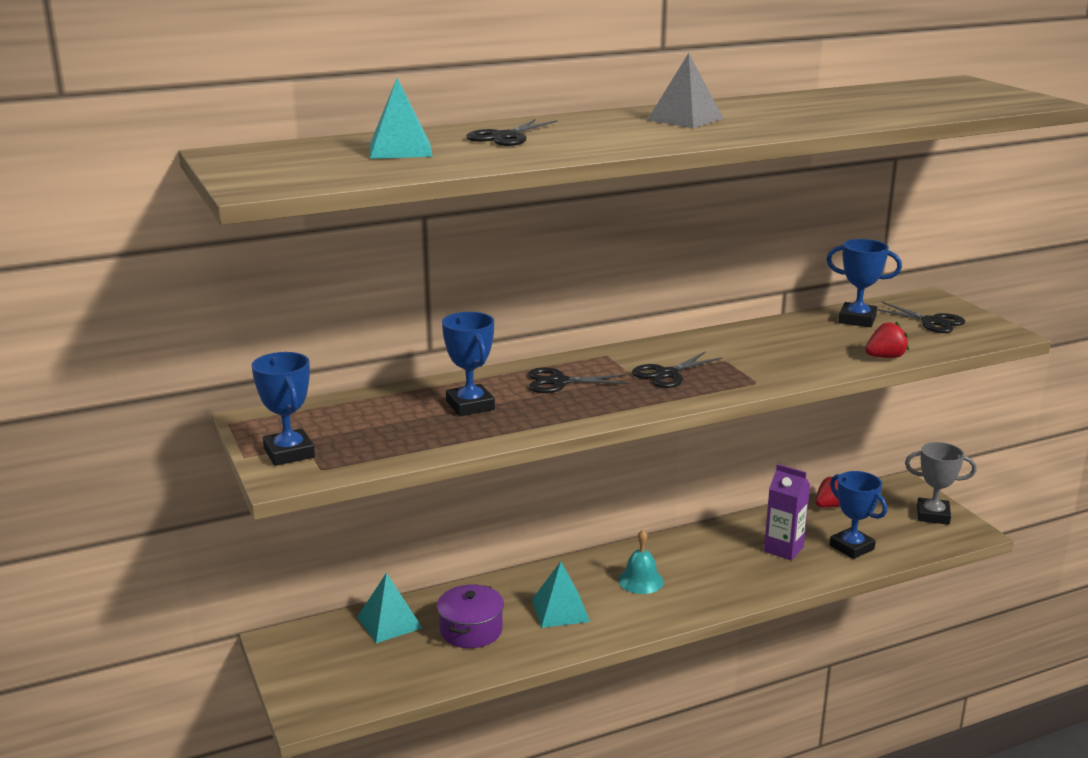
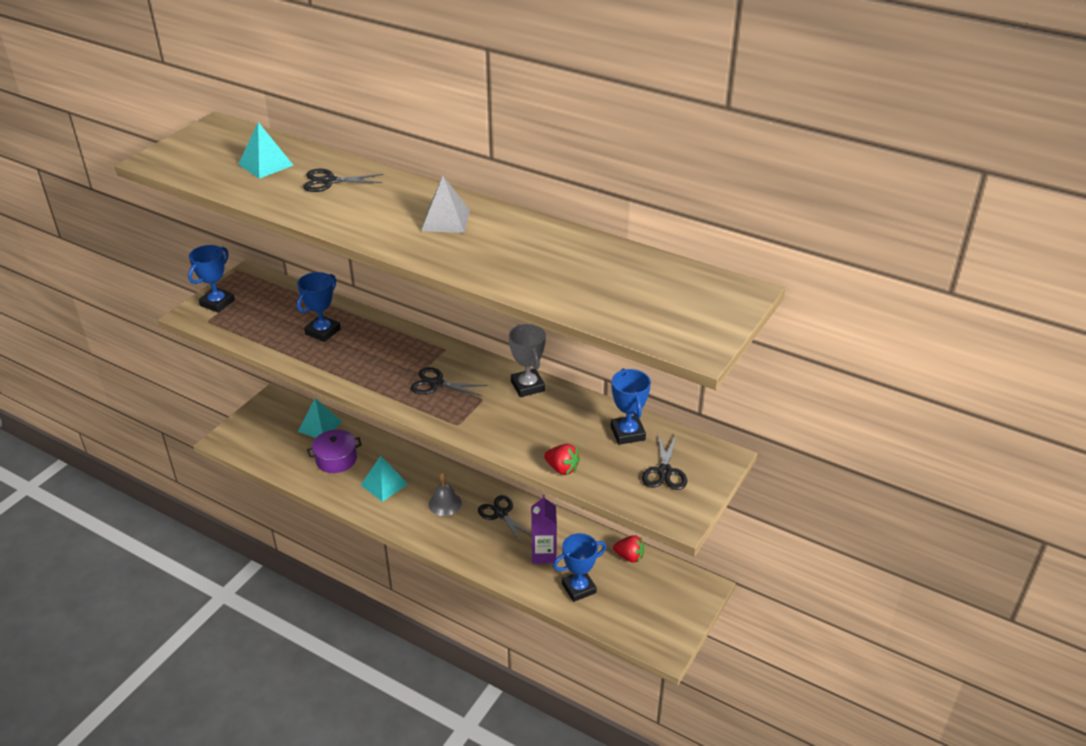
camera: 55 degrees right, 15 degrees up
(559, 382) = (385, 348): black scissors -> black scissors (501, 514)
(640, 580) = (445, 503): turquoise bell -> grey bell
(851, 547) = (578, 588): blue trophy -> blue trophy turned 45 degrees clockwise
(933, 515) = (671, 618): grey trophy -> grey trophy (527, 386)

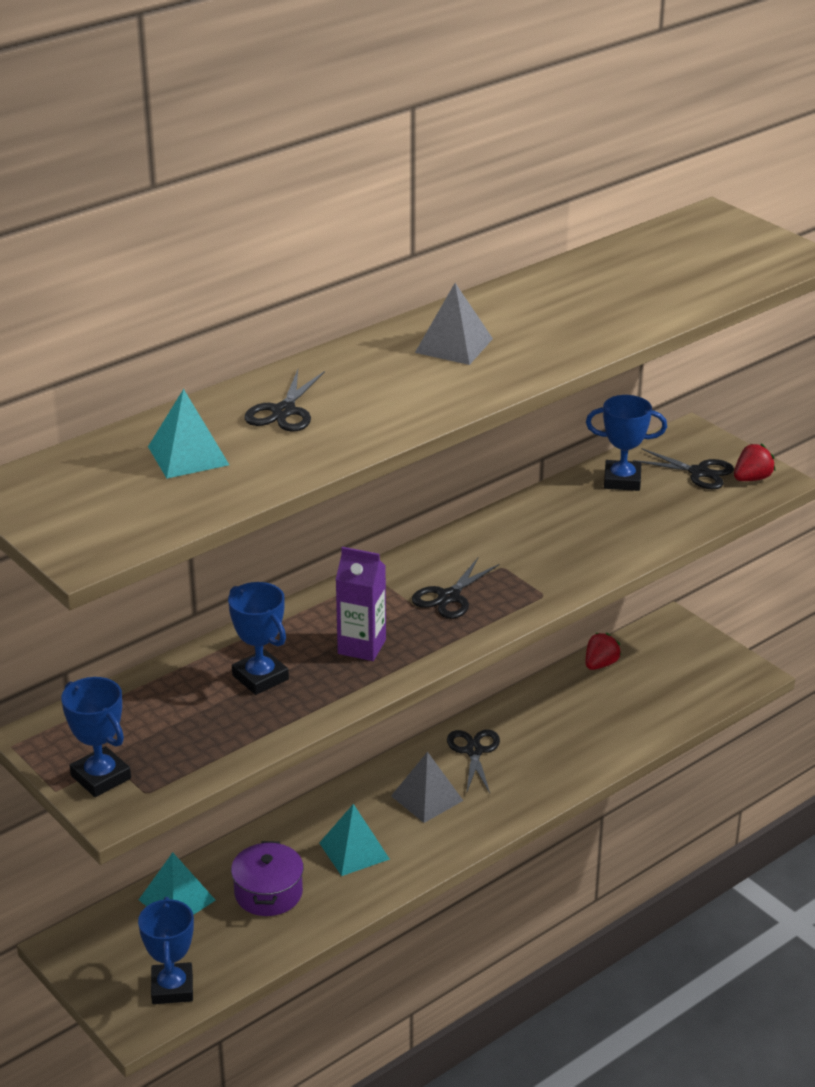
camera: 70 degrees left, 5 degrees down
(445, 503) = (427, 798): grey bell -> grey pyramid
(501, 514) = (474, 751): black scissors -> black scissors turned 105 degrees clockwise
(527, 386) = (495, 529): grey trophy -> none
(543, 554) = (565, 731): purple carton -> purple carton (362, 647)
(562, 469) = (663, 536): red strawberry -> red strawberry (752, 478)
(578, 588) = (634, 716): blue trophy -> blue trophy (172, 988)

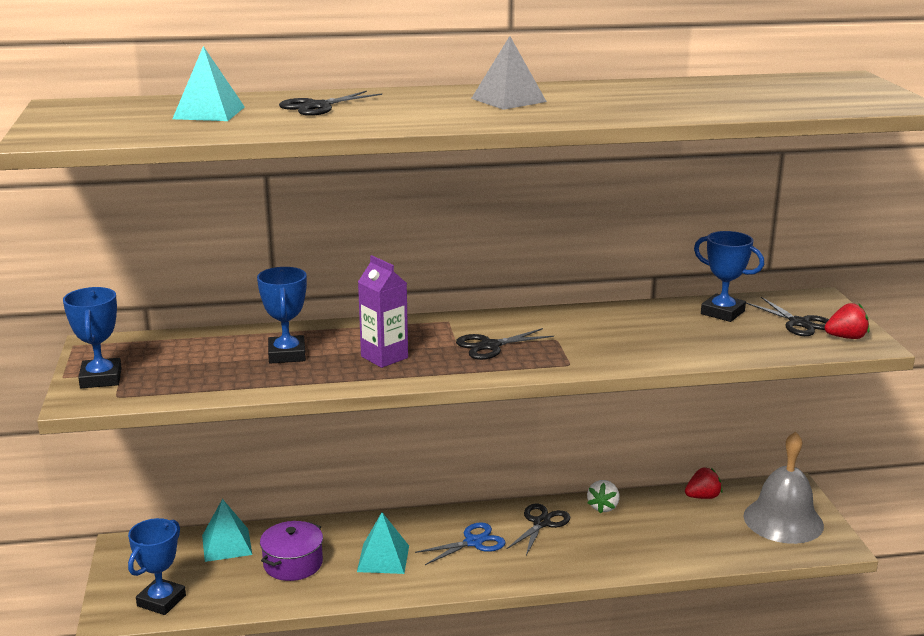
camera: 30 degrees right, 10 degrees down
(427, 798) = (473, 542): grey pyramid -> blue scissors
(517, 710) = (603, 507): none -> white strawberry
(689, 664) = (783, 520): none -> grey bell

